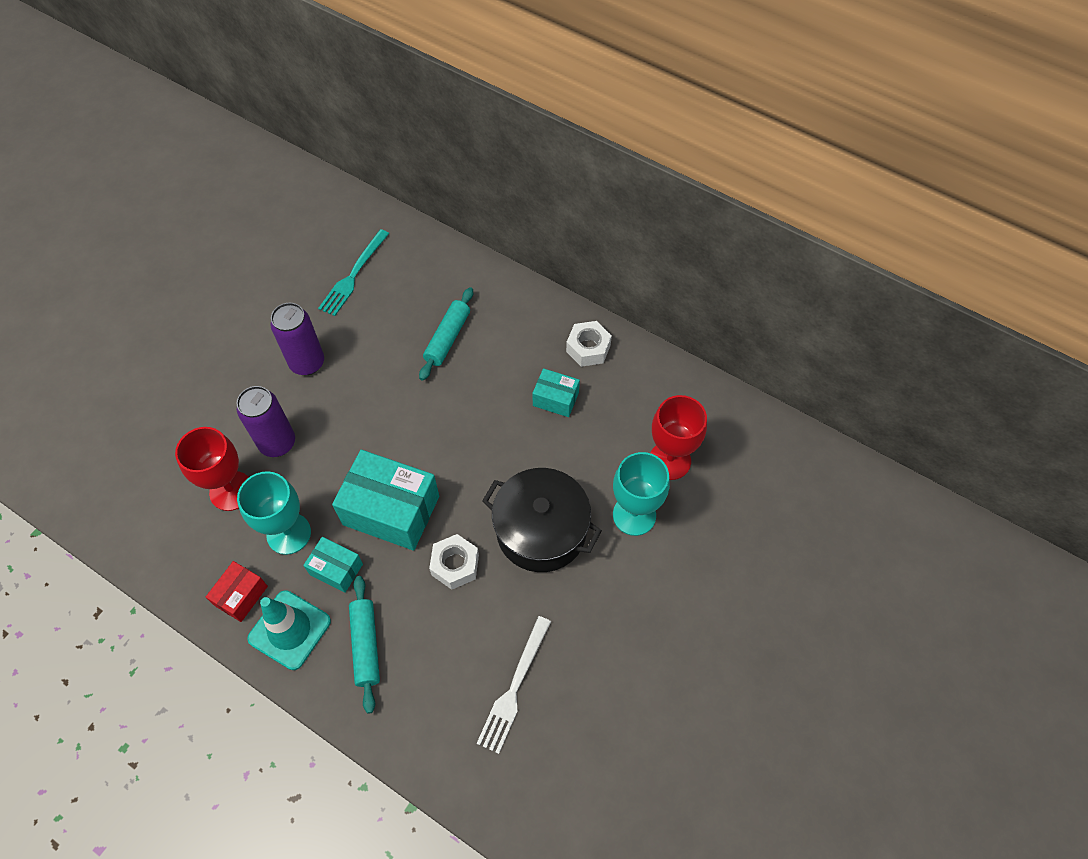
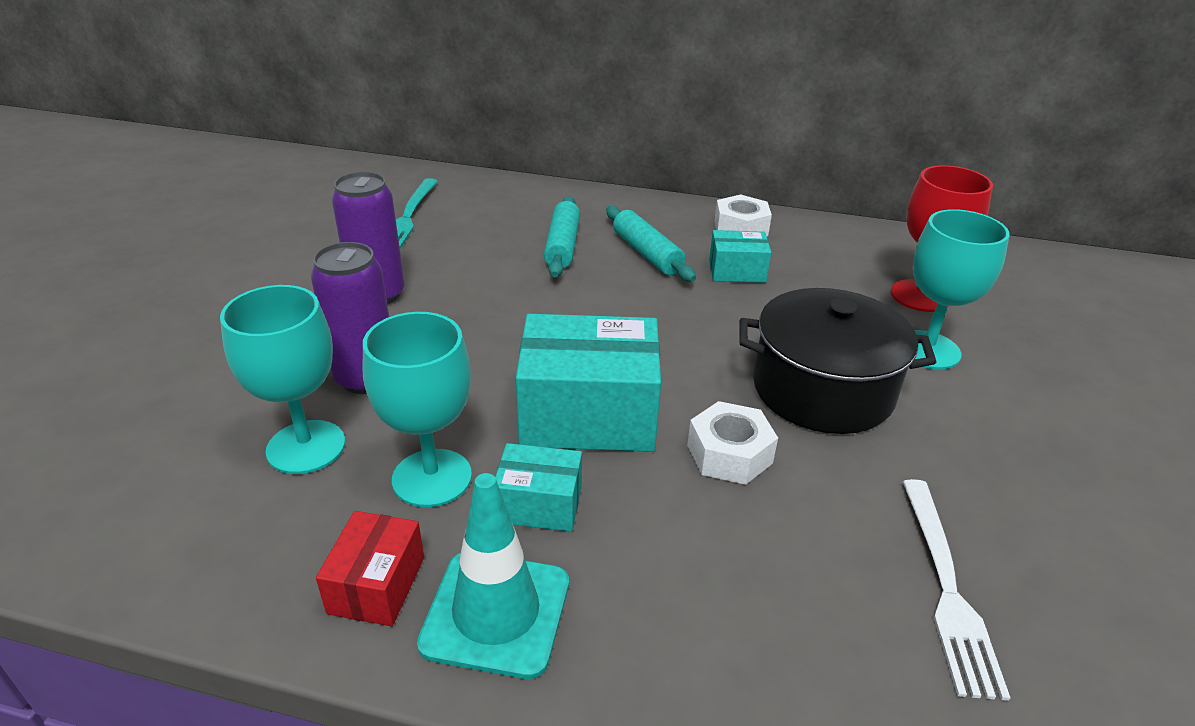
camera: 20 degrees left, 25 degrees down
(231, 491) = (306, 447): red goblet -> turquoise goblet
(366, 645) = (653, 598): turquoise rolling pin -> turquoise rolling pin (647, 253)

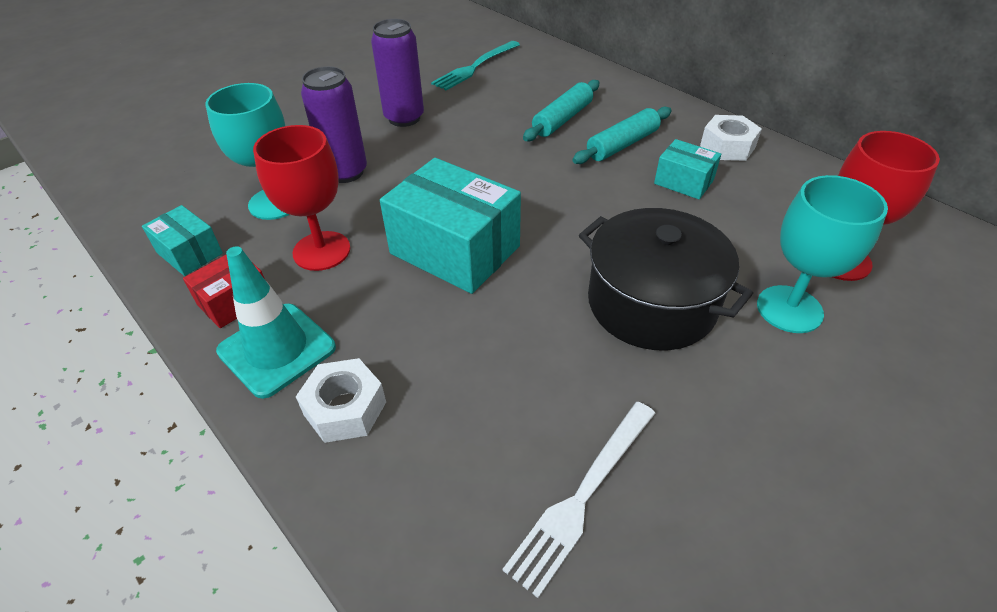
camera: 35 degrees right, 10 degrees up
(432, 478) = (321, 251): turquoise goblet -> red goblet
(539, 504) = (365, 295): turquoise box -> turquoise box (189, 253)
(647, 253) = (622, 145): turquoise rolling pin -> turquoise rolling pin turned 45 degrees clockwise
(729, 454) = (523, 319): white nut -> white nut (345, 408)

